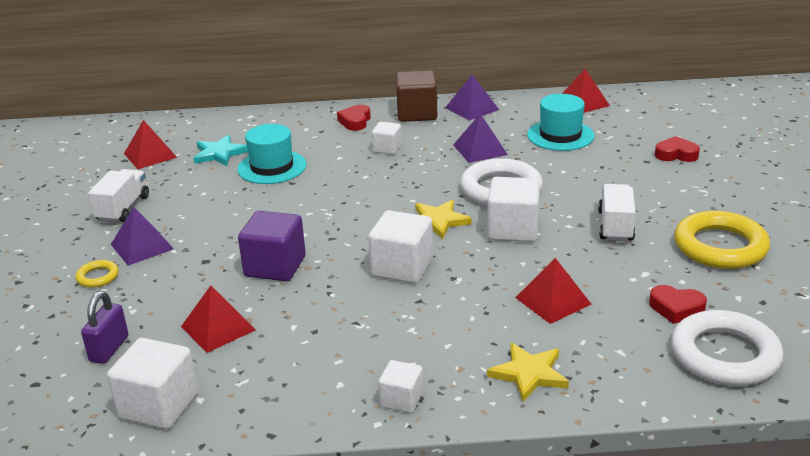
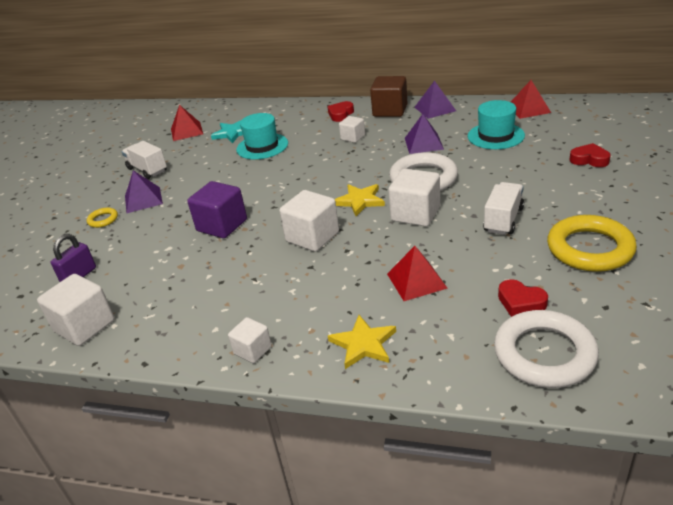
camera: 20 degrees right, 5 degrees up
(123, 209) = (147, 170): white truck -> white truck turned 75 degrees counterclockwise
(218, 328) = (157, 270): red pyramid -> none

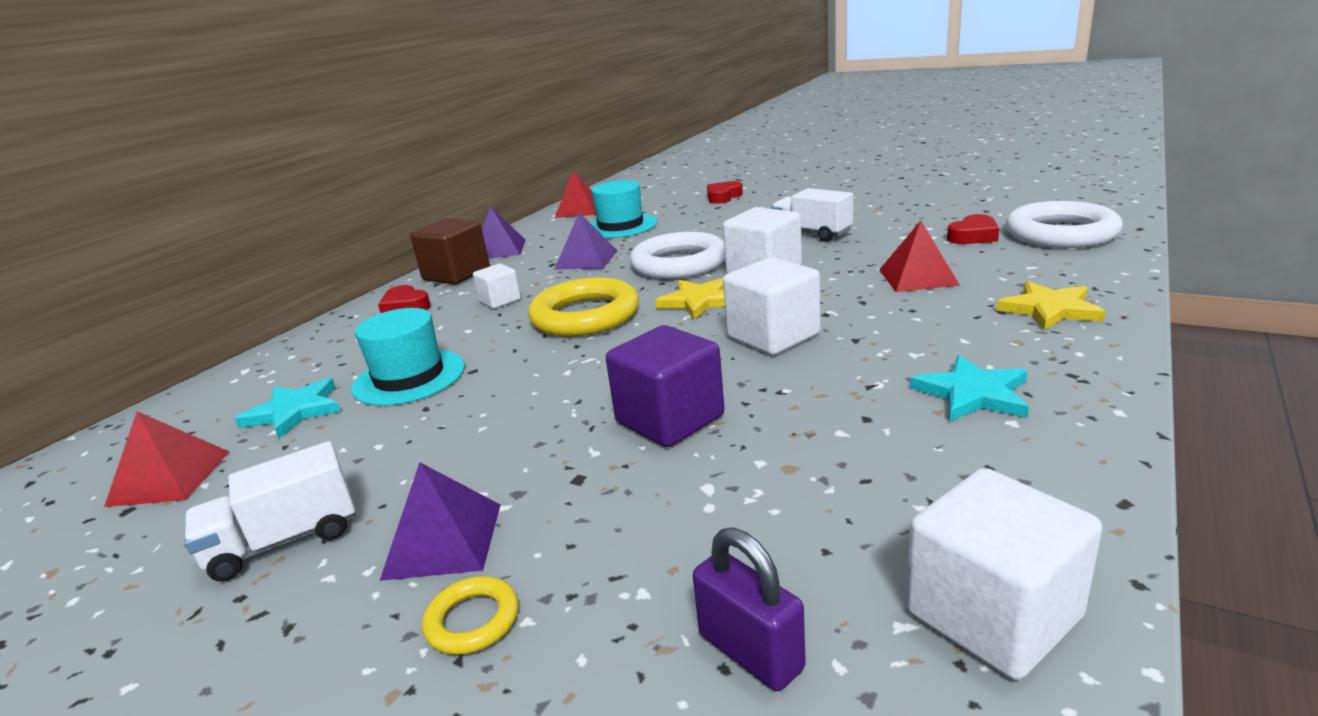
camera: 75 degrees left, 10 degrees down
(244, 314) = (972, 394): none -> turquoise star
(252, 350) = (1070, 386): white cube -> none
(589, 249) = (888, 208): yellow ring -> yellow ring (585, 316)

